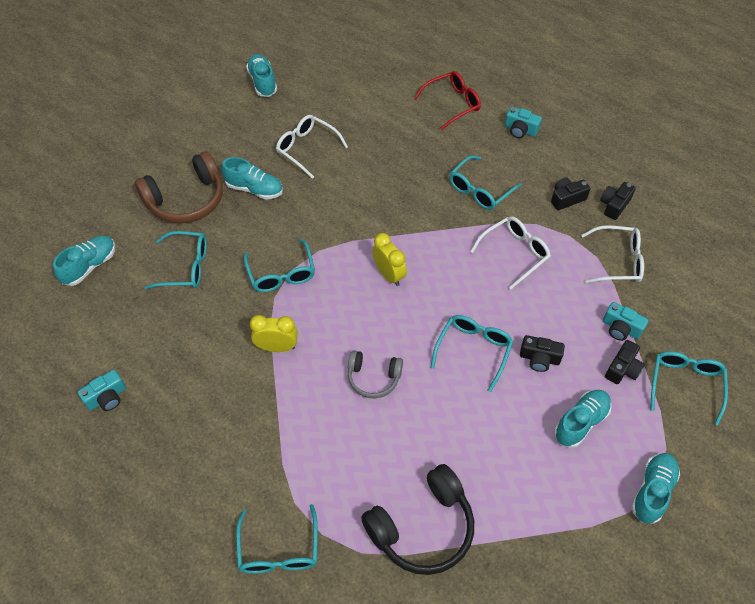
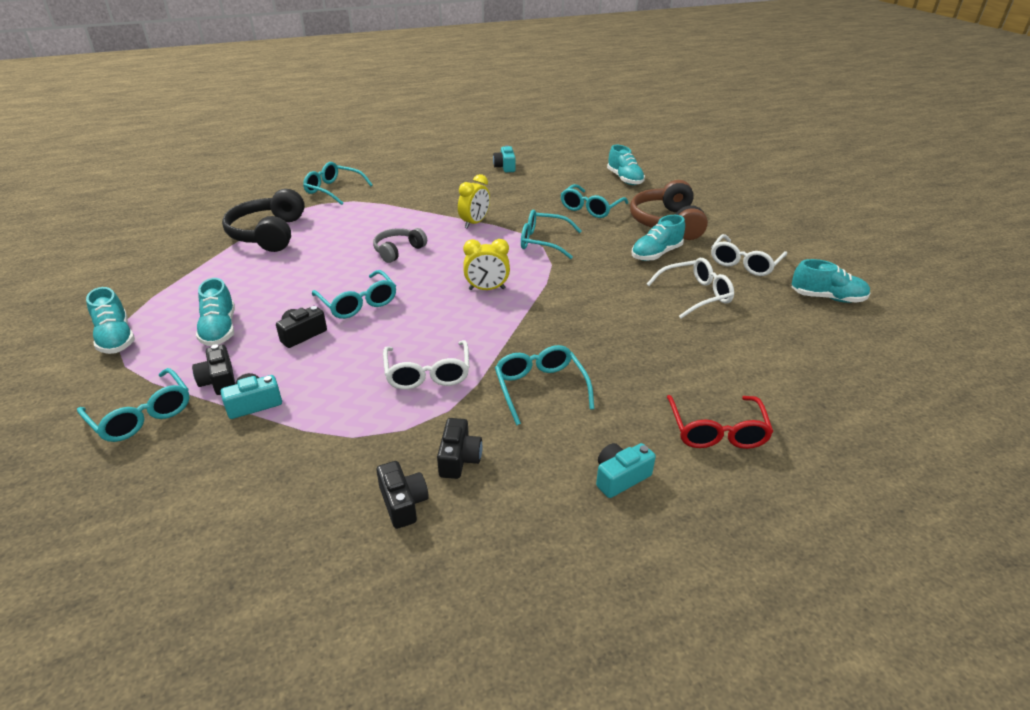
camera: 120 degrees right, 20 degrees down
(618, 261) = (325, 452): white glasses -> white glasses (744, 263)

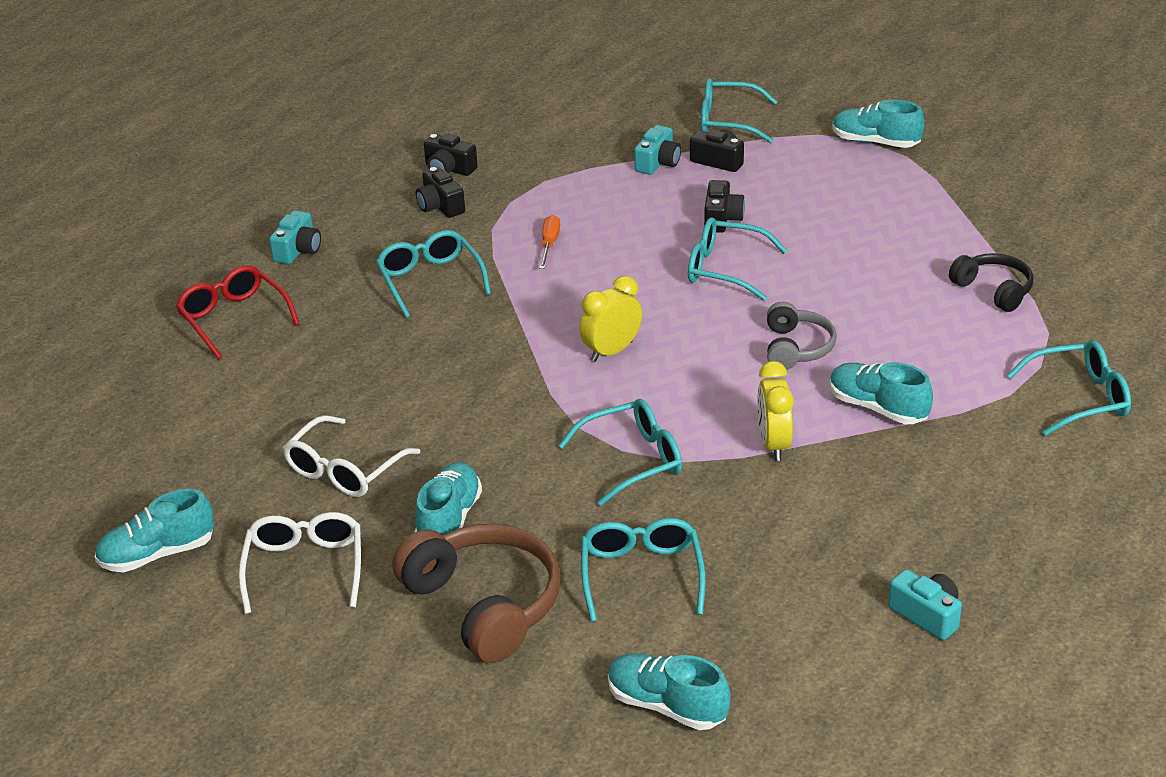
camera: 145 degrees right, 0 degrees up
(219, 329) = (805, 187): turquoise shoe -> turquoise shoe (877, 408)
(269, 234) = (993, 290): black headphones -> black headphones, size x0.58
(428, 374) = (549, 244): white glasses -> orange screwdriver
(540, 388) = (430, 280): turquoise glasses -> turquoise glasses turned 150 degrees counterclockwise

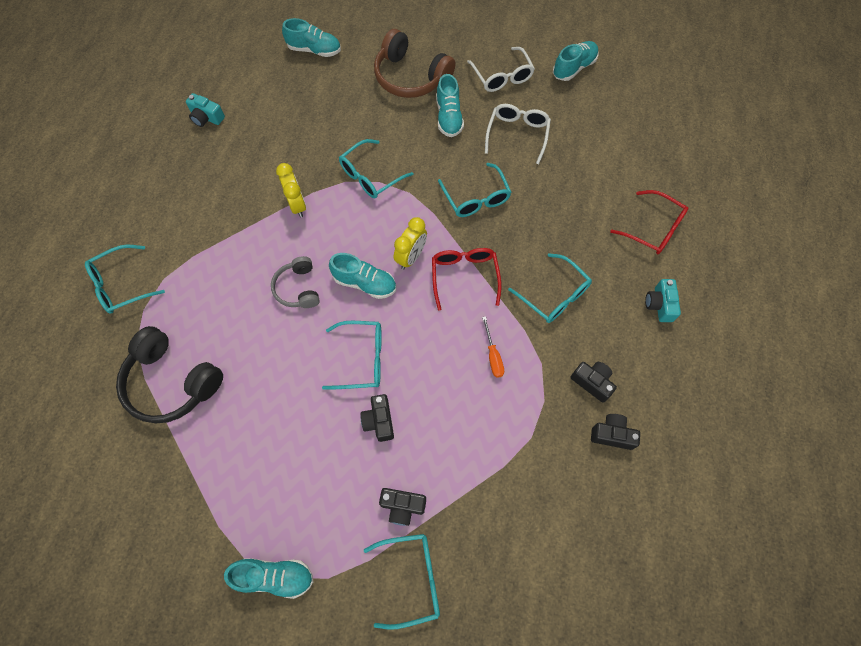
camera: 160 degrees right, 30 degrees up
(543, 319) = (464, 276): none -> red glasses
(641, 574) = (344, 109): turquoise glasses -> turquoise glasses (476, 198)
(658, 163) = (451, 490): turquoise camera -> none
(877, 408) = (242, 247): turquoise shoe -> turquoise shoe (365, 283)
(993, 290) = (172, 382): black headphones -> black headphones, size x1.71

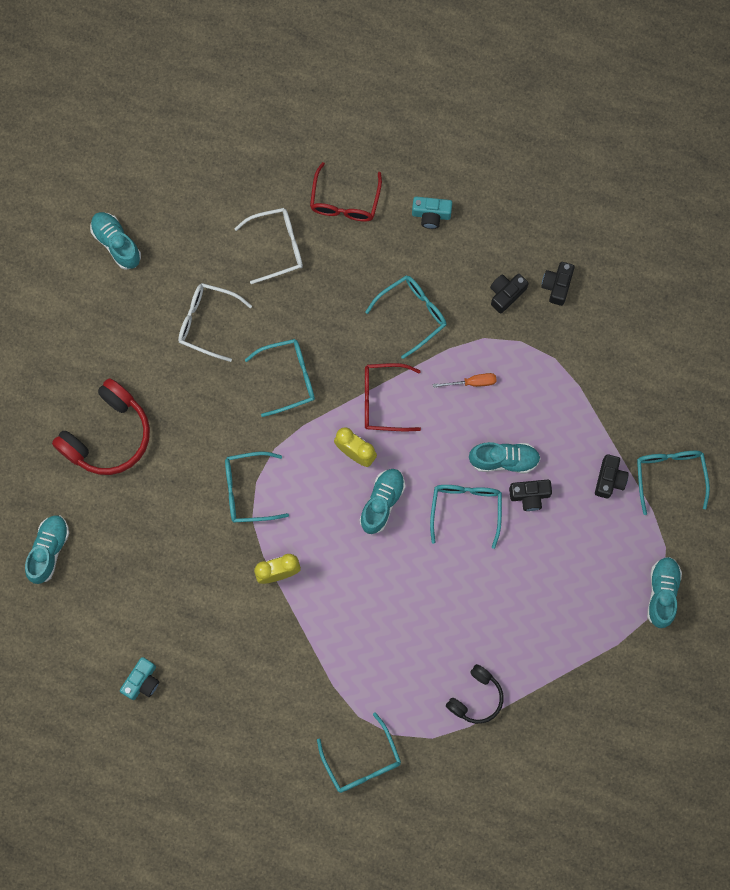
camera: 85 degrees left, 10 degrees up
(172, 382) = (476, 697): black headphones -> black headphones, size x0.58
(298, 288) = (382, 572): grey headphones -> none
(370, 176) = (248, 490): turquoise glasses -> turquoise glasses turned 120 degrees clockwise
(410, 77) = (108, 435): brown headphones -> red headphones
(448, 117) = (174, 396): turquoise shoe -> turquoise shoe (504, 460)
(502, 77) = (120, 328): white glasses -> white glasses (277, 246)
(653, 229) = (345, 201): red glasses -> red glasses turned 150 degrees clockwise

